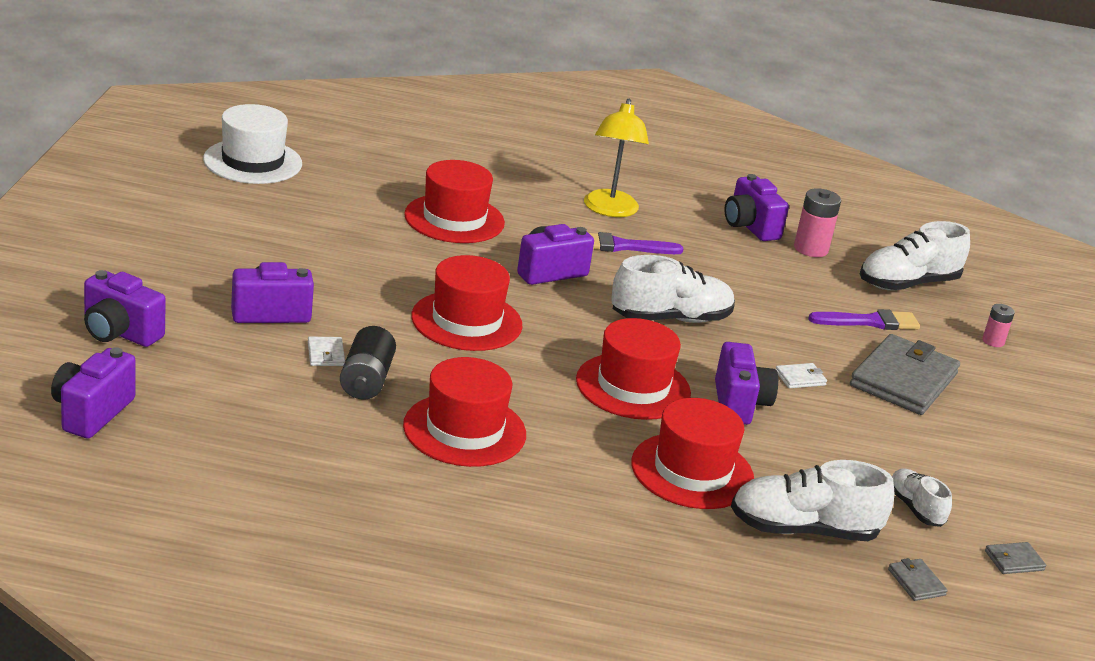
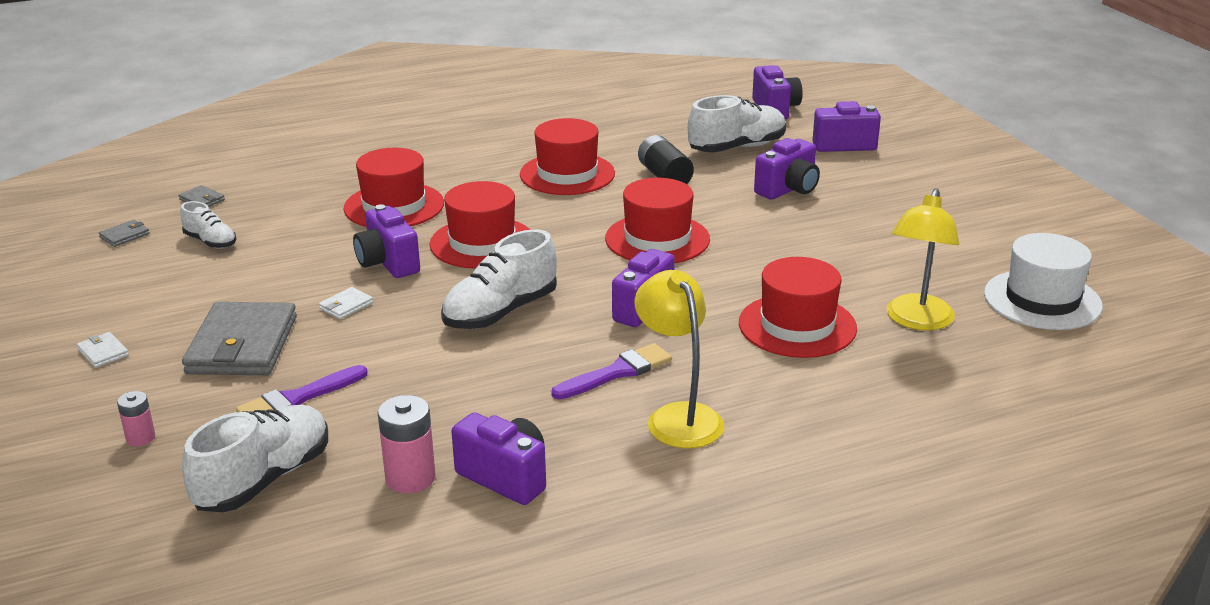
camera: 155 degrees right, 0 degrees up
(326, 354) = (712, 180): white wallet -> white wallet (103, 352)
(365, 188) = (917, 321): none -> yellow lamp
(803, 530) = (294, 201): white shoe -> white shoe (737, 148)

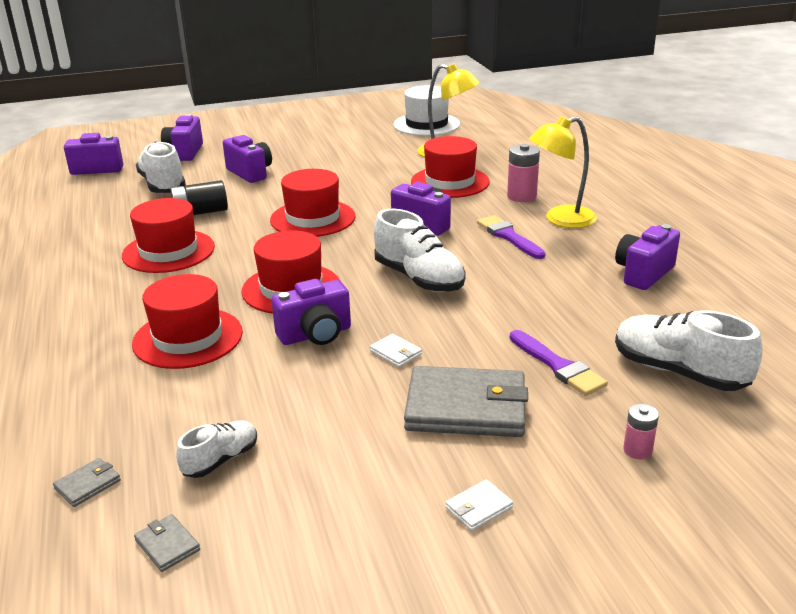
camera: 85 degrees left, 0 degrees up
(410, 478) = (655, 308): pink battery -> pink battery (521, 196)

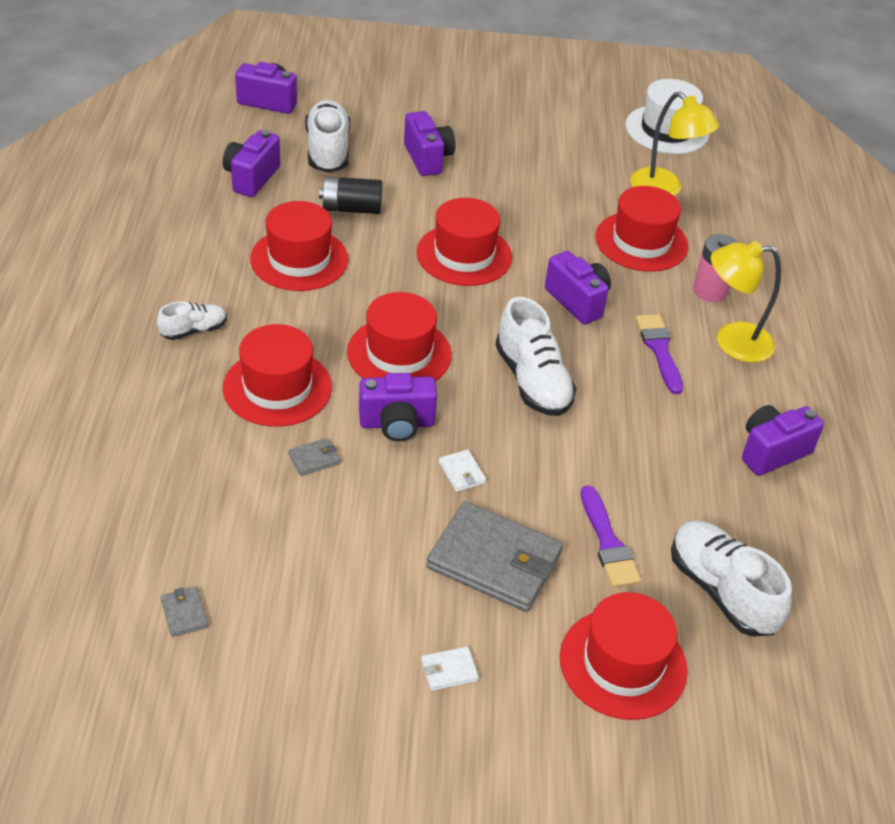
camera: 15 degrees right, 15 degrees up
(88, 484) = (140, 529): grey wallet -> grey wallet (314, 459)
(184, 152) = (369, 100): purple camera -> purple camera (251, 178)
(221, 460) = (256, 542): white shoe -> white shoe (194, 330)
(637, 450) = (623, 663): pink battery -> red hat

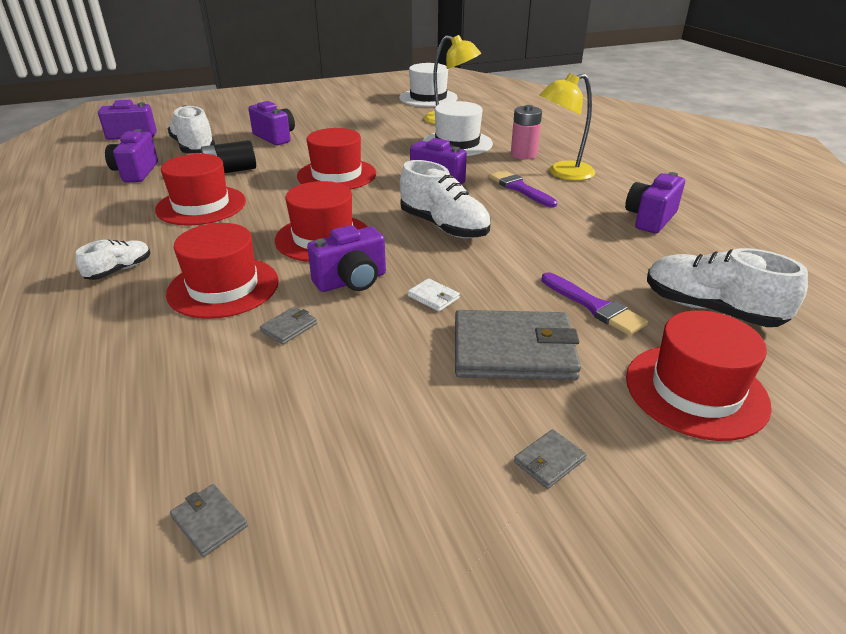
camera: 20 degrees left, 10 degrees down
(449, 670) = (549, 461): white wallet -> grey wallet
(641, 242) = (457, 143): red hat -> white hat

